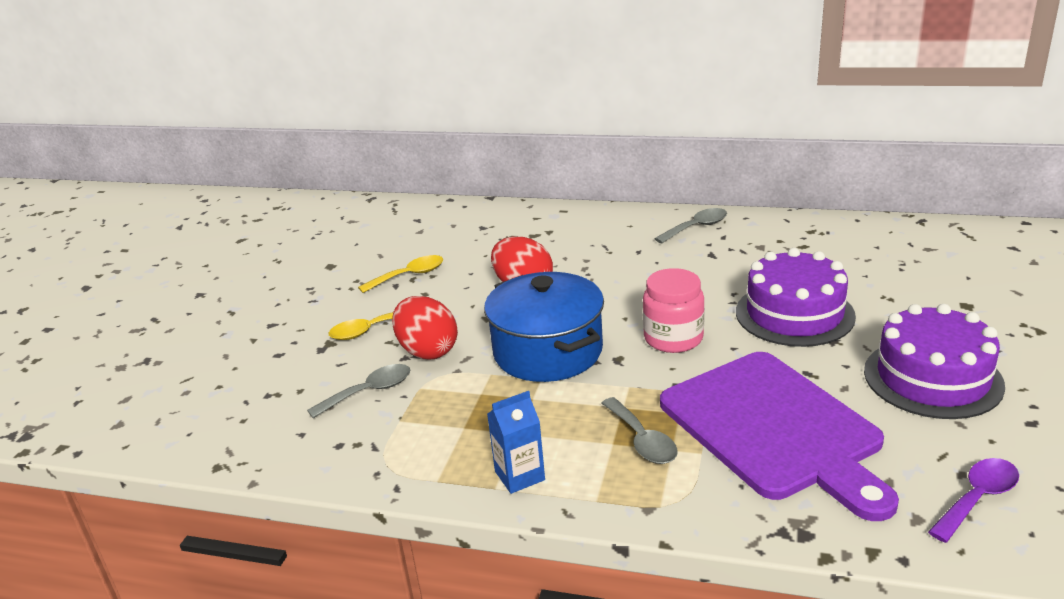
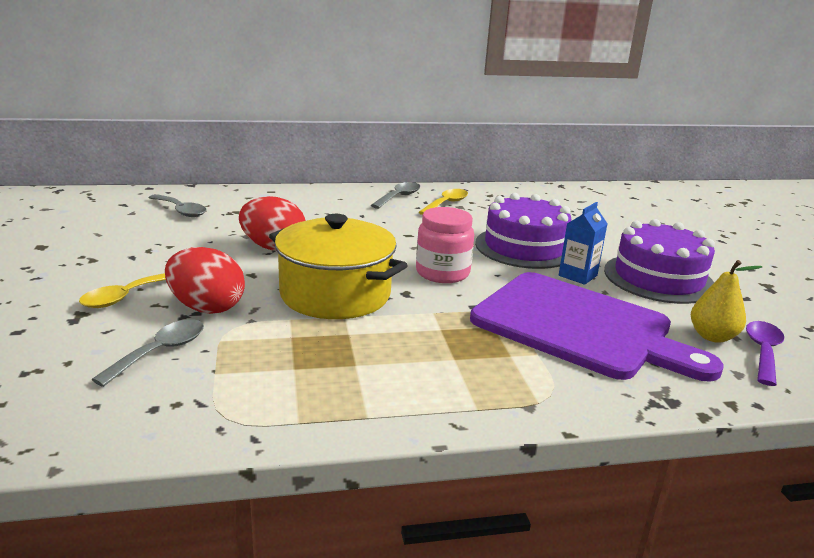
camera: 30 degrees left, 5 degrees down
(409, 276) = (143, 248): yellow spoon -> yellow spoon (446, 204)
(519, 476) = (385, 401): blue carton -> blue carton (577, 275)
(548, 351) = (335, 294): blue pot -> yellow pot
(642, 440) = (479, 352): grey spoon -> grey spoon (181, 211)
(929, 467) = (712, 336): none -> yellow pear

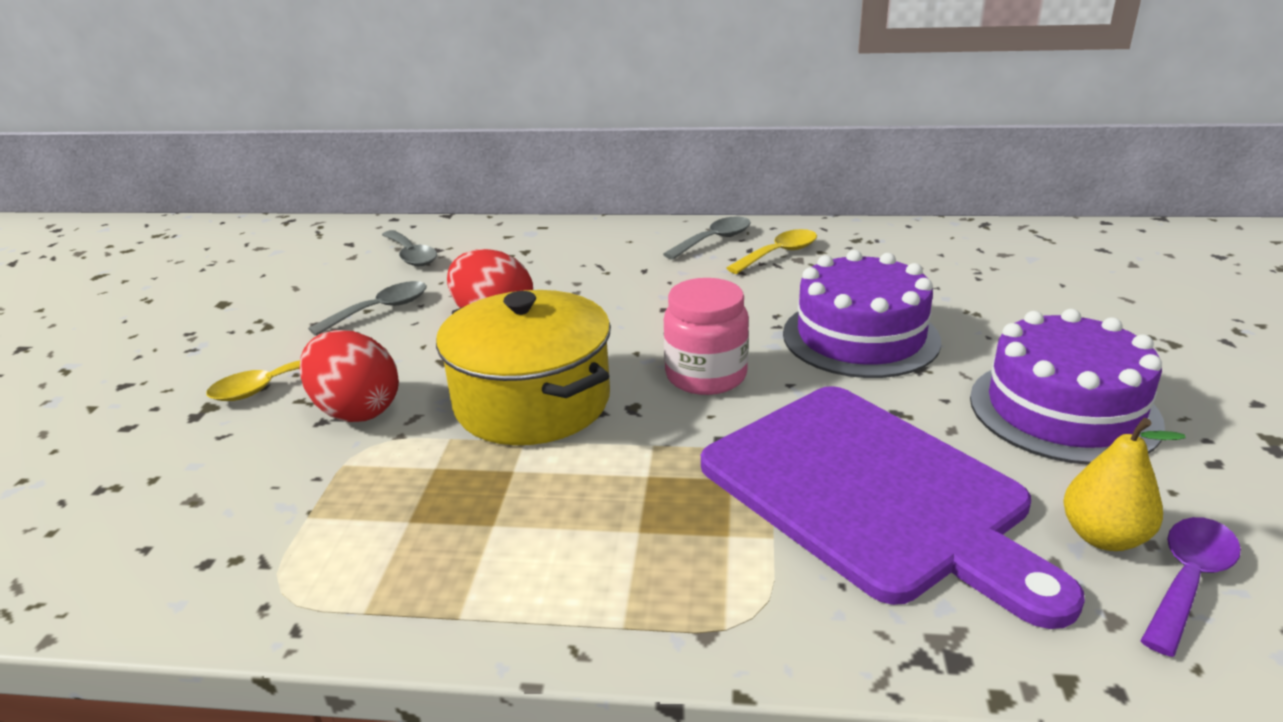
camera: 20 degrees right, 5 degrees up
(160, 352) = (263, 475): grey spoon -> grey spoon (380, 310)
(577, 275) = (921, 395): blue carton -> none

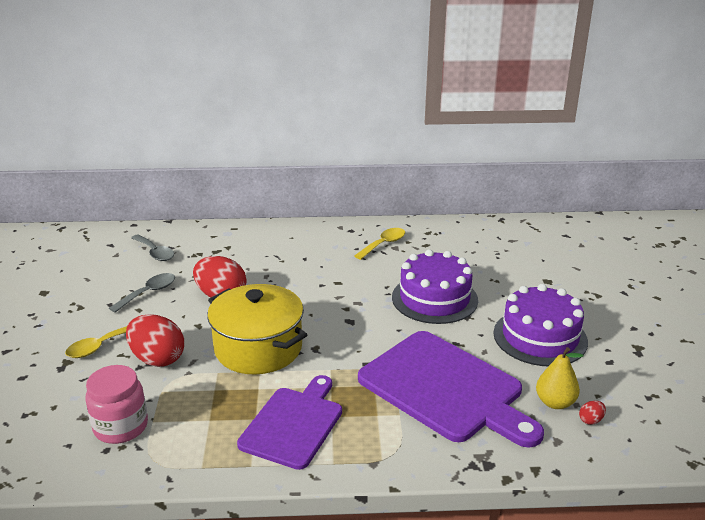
camera: 10 degrees left, 0 degrees up
(562, 541) = (293, 424): none -> purple cutting board
(706, 376) = (352, 327): pink jar -> pink jar (121, 427)
(714, 240) = (343, 235): grey spoon -> none
(1188, 580) = (591, 420): purple spoon -> red egg

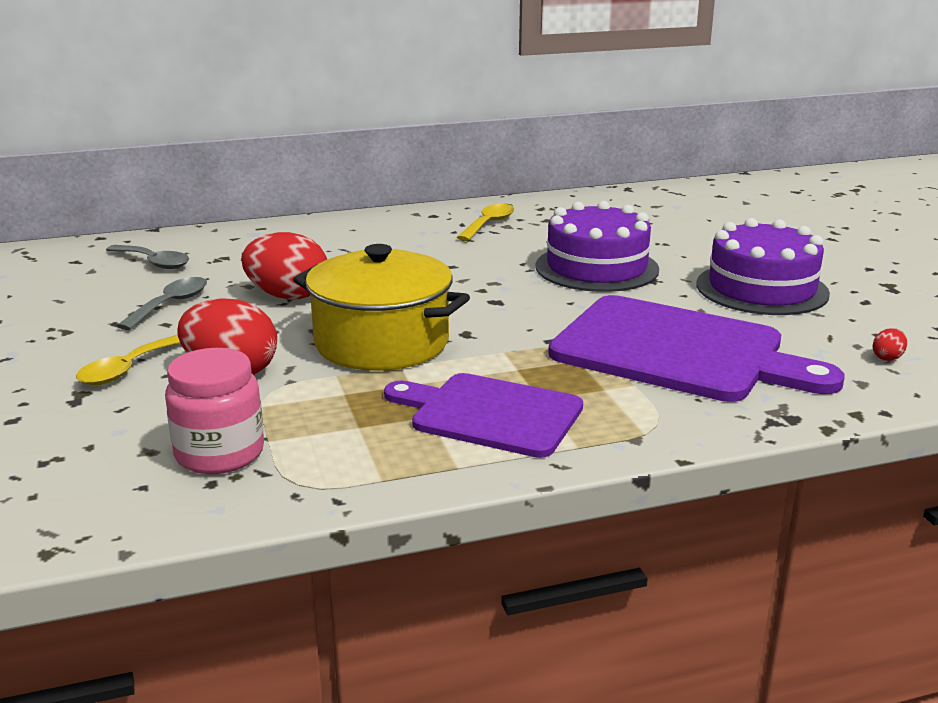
camera: 15 degrees left, 5 degrees down
(293, 424) = (490, 414): purple cutting board -> purple cutting board turned 75 degrees counterclockwise
(555, 402) = (830, 347): yellow pear -> none

